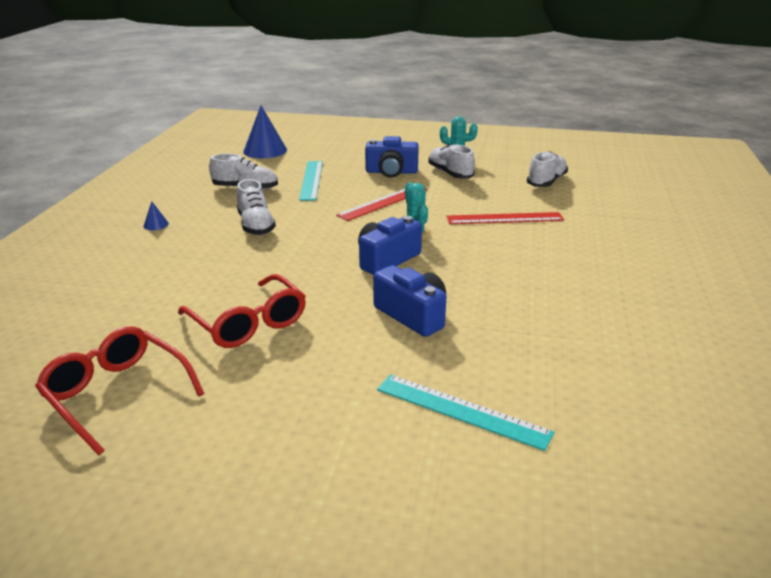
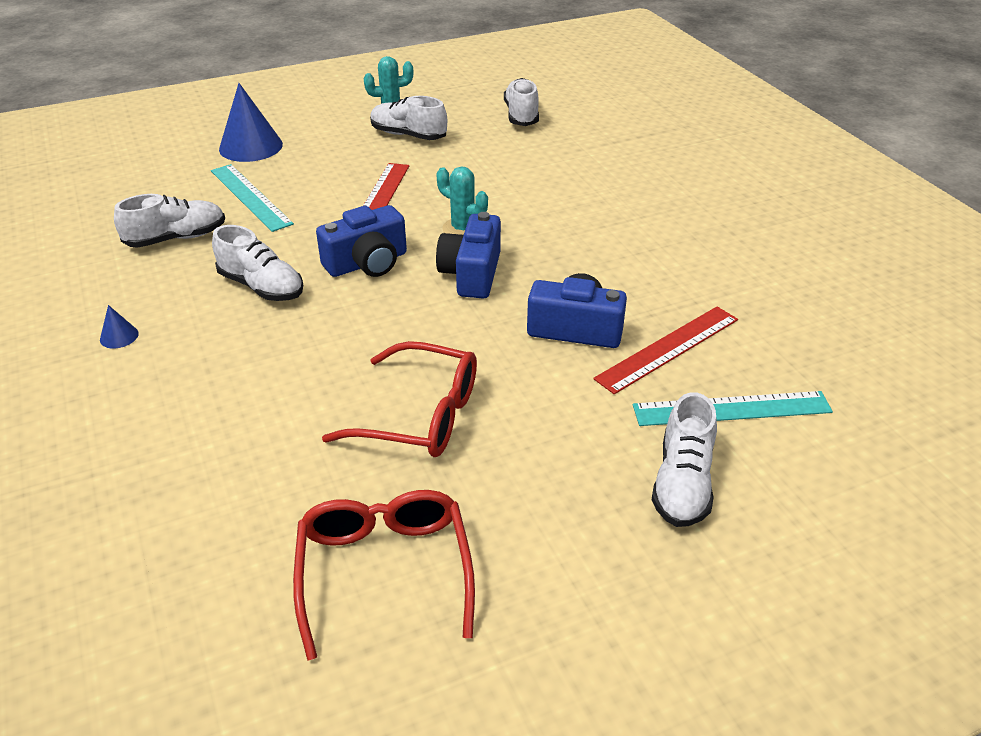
camera: 35 degrees left, 10 degrees up
(116, 394) = (384, 571): red glasses -> red glasses turned 75 degrees clockwise
(265, 150) = (127, 171): blue cone -> blue cone (251, 146)
(358, 439) = (682, 483): none -> white shoe
(391, 172) = (337, 154): blue camera -> blue camera (367, 263)
(504, 218) = (532, 177): red ruler -> red ruler (668, 348)

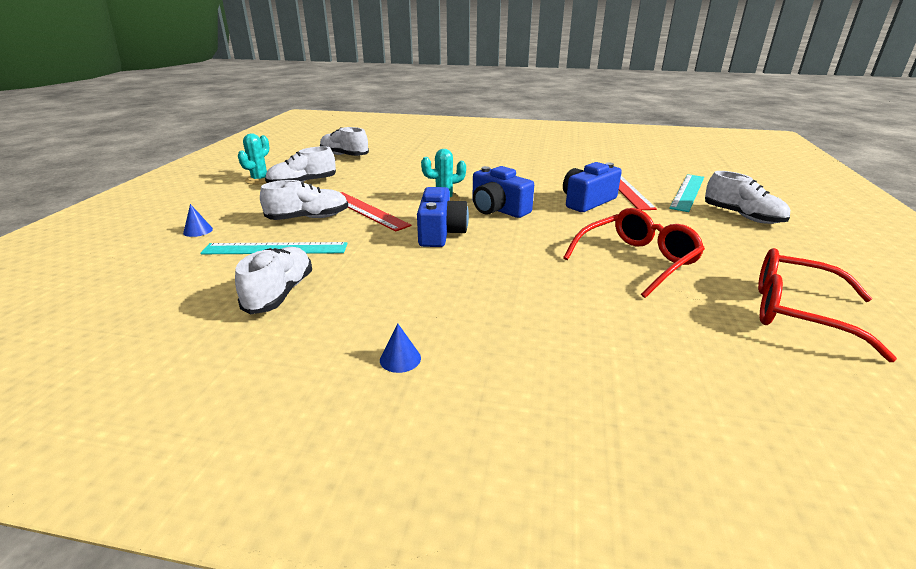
camera: 55 degrees left, 10 degrees down
(251, 146) = (198, 231): blue cone -> blue cone, size x0.44
(262, 287) = (415, 275): white shoe -> white shoe (308, 218)

